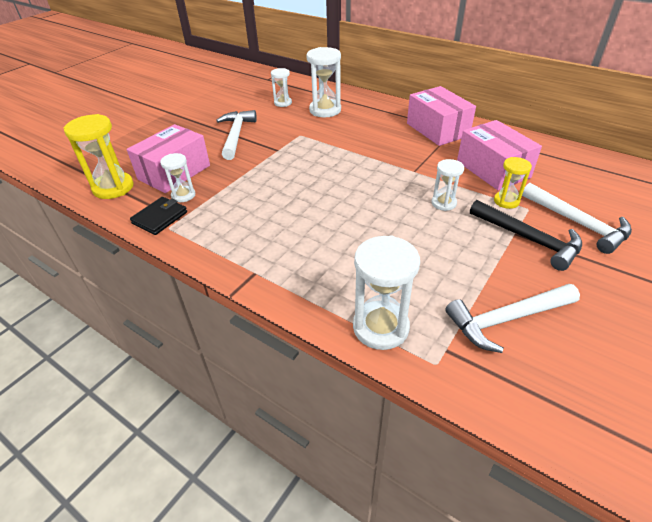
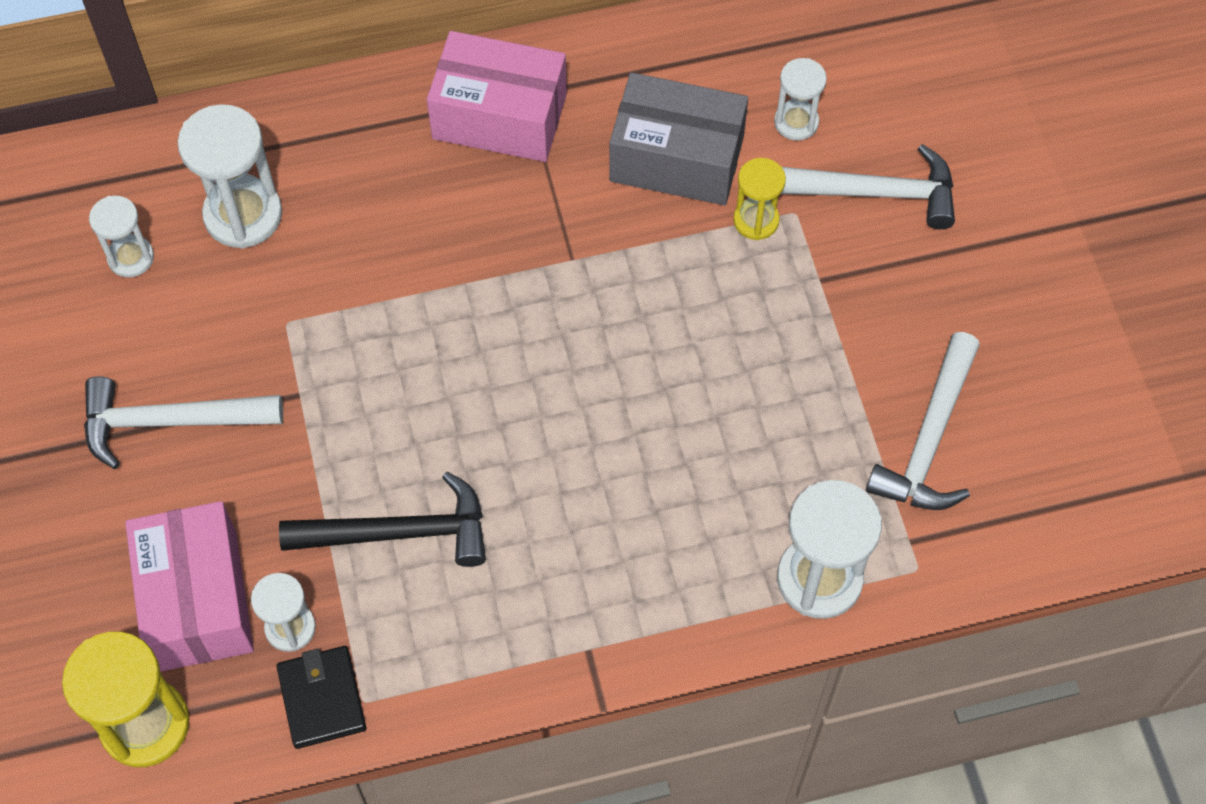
camera: 50 degrees left, 20 degrees up
(236, 135) = (171, 422): white hammer -> white hammer turned 45 degrees counterclockwise
(443, 203) = (682, 297): white hourglass -> white hourglass (796, 122)
(493, 169) = (676, 158): pink box -> grey box
(528, 239) = (843, 277): black hammer -> black hammer (398, 532)

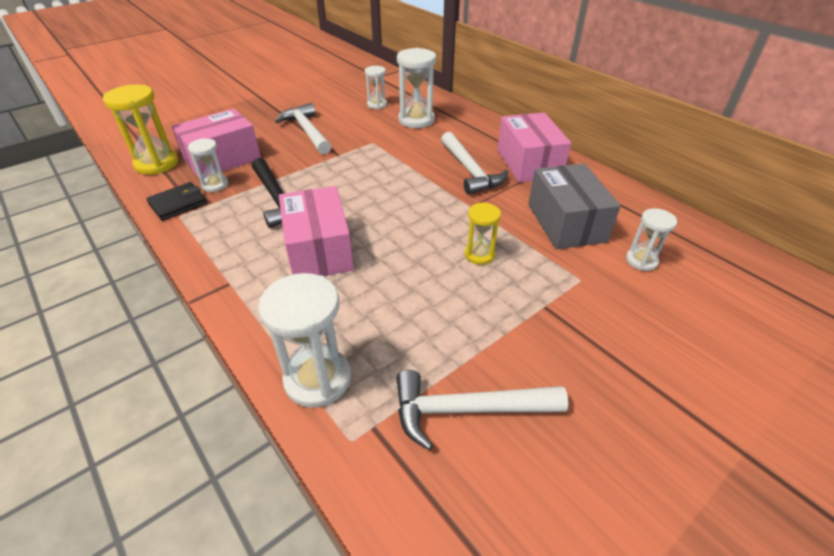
camera: 65 degrees right, 20 degrees down
(571, 508) = (319, 250): none -> pink box
(756, 220) = (558, 264): yellow hourglass -> yellow hourglass (479, 254)
(873, 193) = (632, 311): white hammer -> white hammer (470, 170)

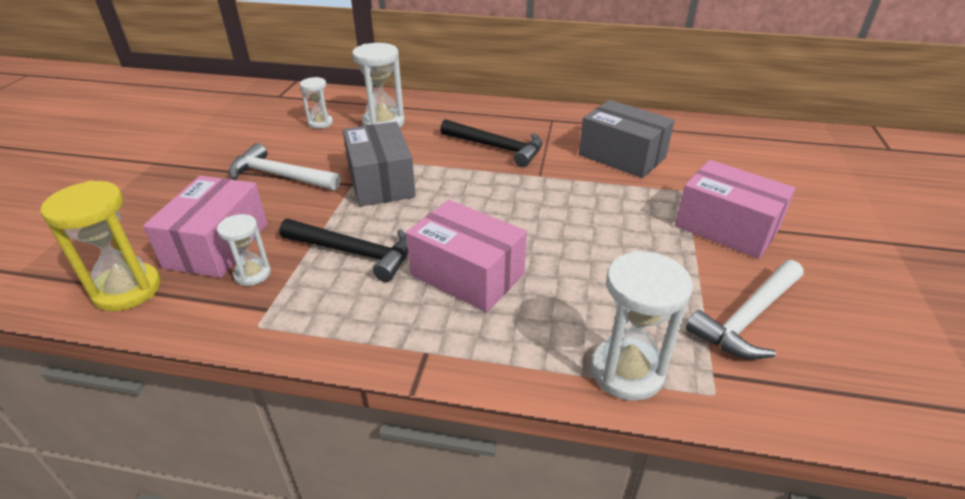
camera: 40 degrees left, 5 degrees down
(178, 203) = (235, 315): black wallet -> none
(357, 161) = (381, 182): none -> grey box
(470, 170) = (496, 147): white hammer -> black hammer
(479, 254) = (599, 208): yellow hourglass -> none
(528, 163) = (533, 123): pink box -> pink box (726, 227)
(641, 261) = (700, 160): white hourglass -> none

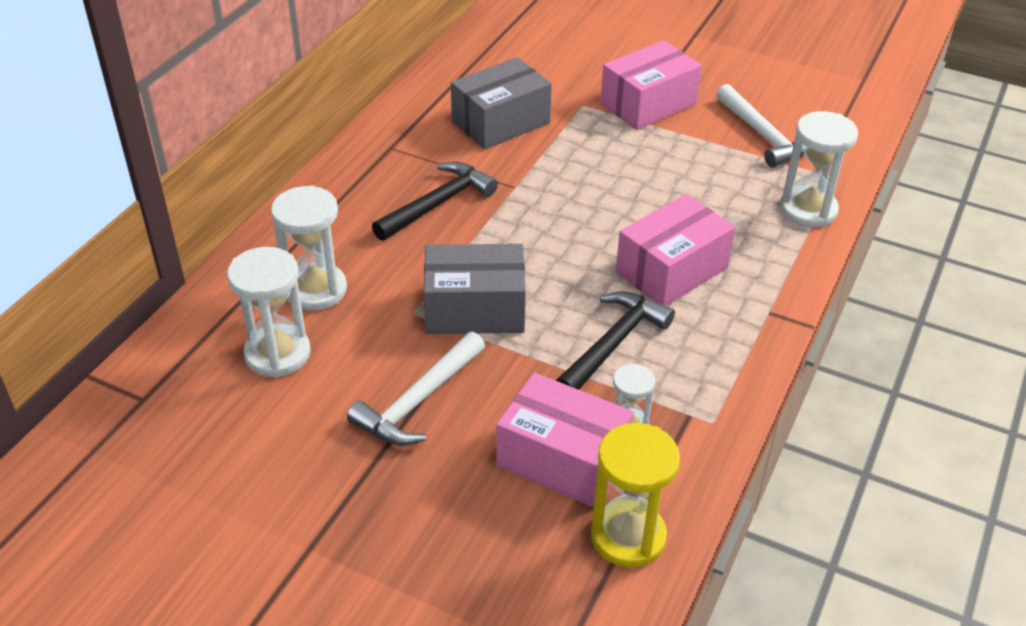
camera: 75 degrees left, 5 degrees up
(320, 123) = (277, 354): white hourglass -> white hourglass, size x1.71

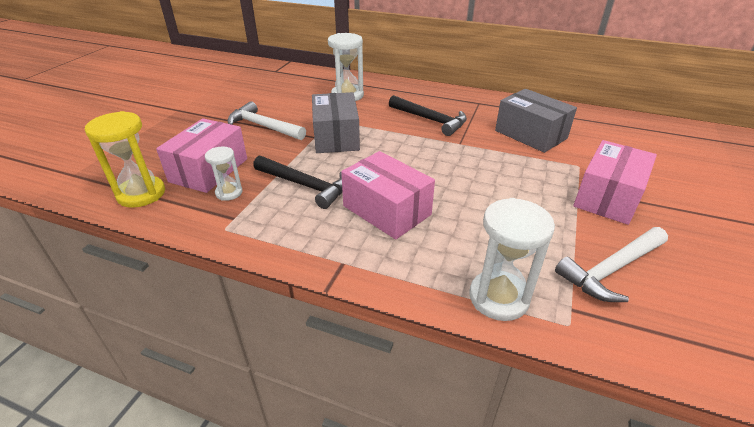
camera: 85 degrees right, 5 degrees down
(277, 354) = (301, 92): white hourglass -> none
(648, 104) = (608, 197): pink box -> pink box turned 75 degrees clockwise

